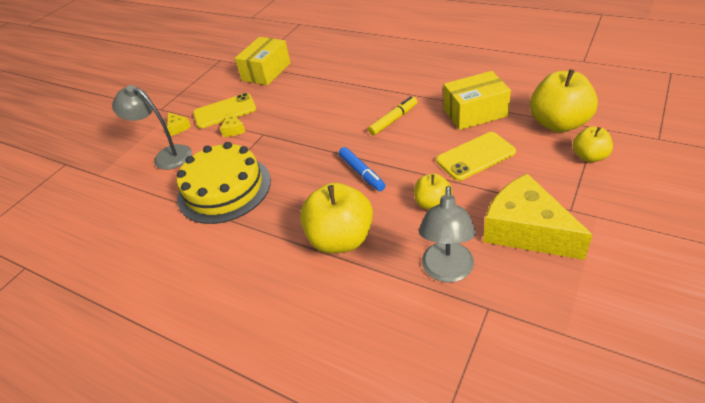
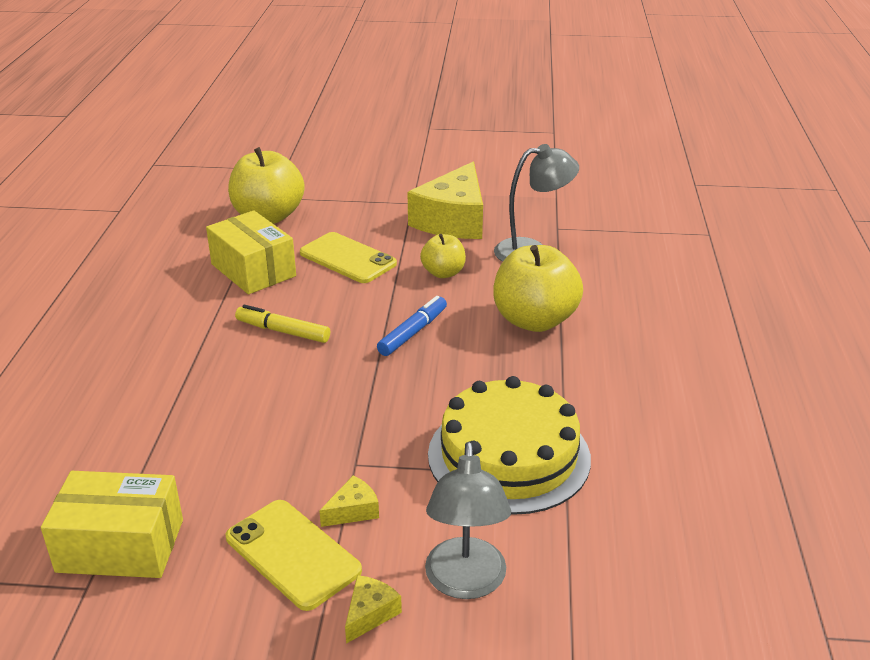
camera: 120 degrees left, 10 degrees down
(589, 156) = (326, 198): yellow apple -> none

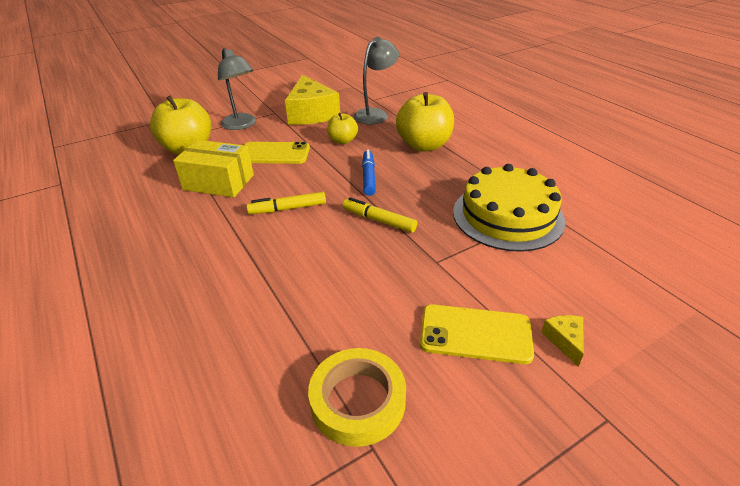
camera: 35 degrees left, 5 degrees up
(120, 545) = (358, 401): yellow box -> yellow tape
(353, 511) = (472, 288): yellow cheese -> none
(356, 389) = (379, 220): none -> yellow marker
(465, 583) = (583, 292): grey lamp -> grey lamp (241, 125)

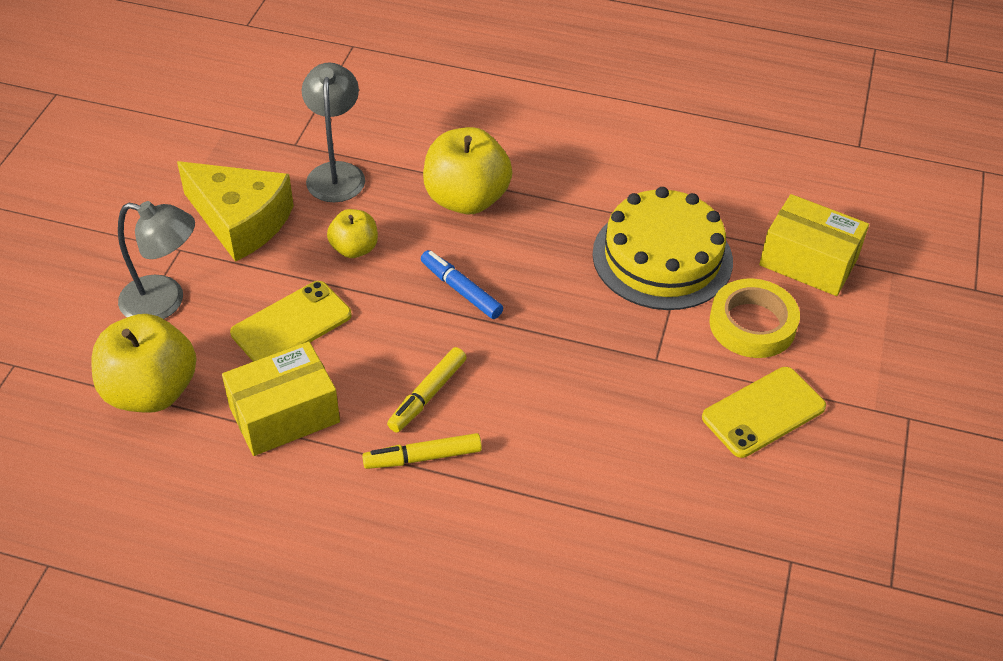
camera: 45 degrees left, 10 degrees up
(358, 401) = (742, 536): yellow tape -> yellow tape (752, 324)
(379, 220) = (546, 345): yellow marker -> yellow marker (422, 457)
(564, 340) = (830, 370): yellow cheese -> none
(621, 268) = (808, 261): none -> yellow box

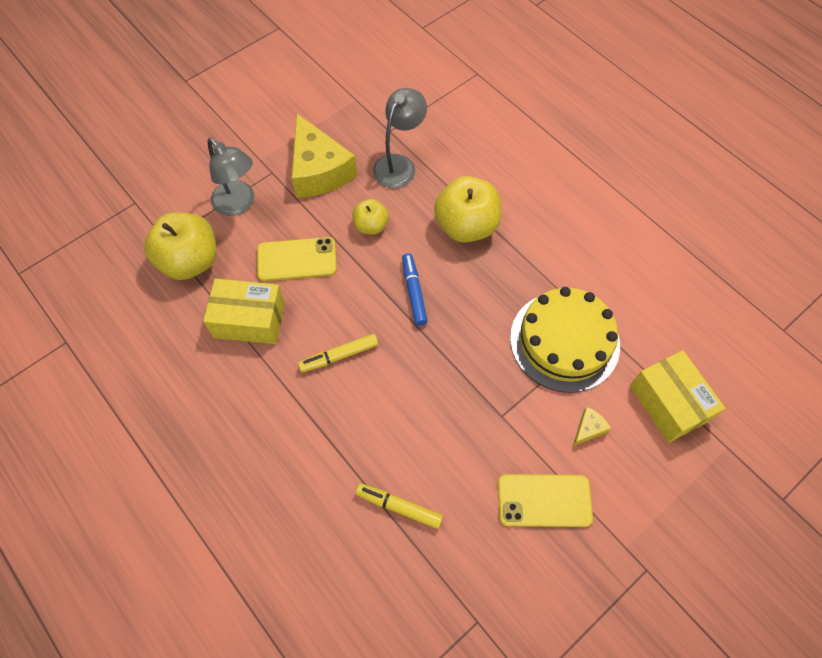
camera: 35 degrees right, 15 degrees up
(422, 457) = (305, 397): yellow marker -> yellow marker (399, 506)
(752, 324) = (588, 429): yellow tape -> yellow cheese

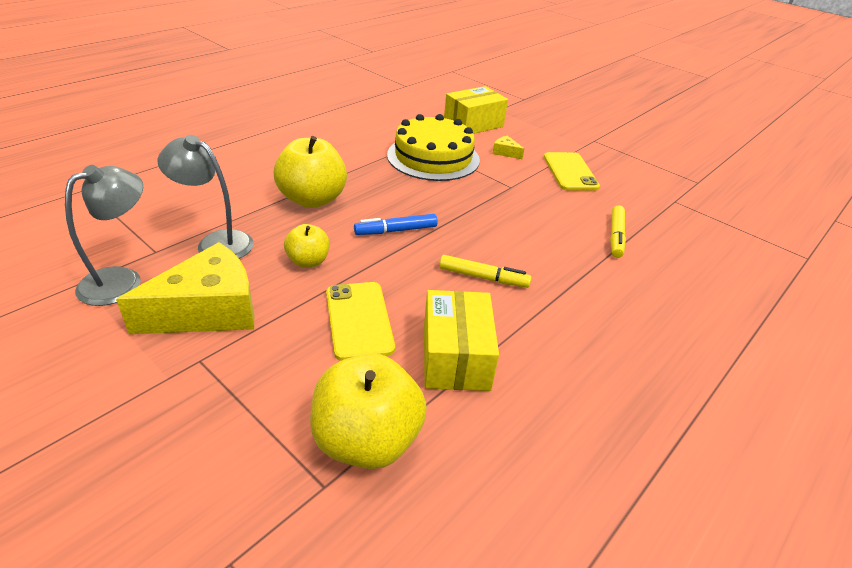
camera: 100 degrees left, 25 degrees down
(239, 204) = (257, 393): grey lamp -> grey lamp (122, 280)
(339, 356) = (483, 278): yellow marker -> yellow marker turned 45 degrees counterclockwise

